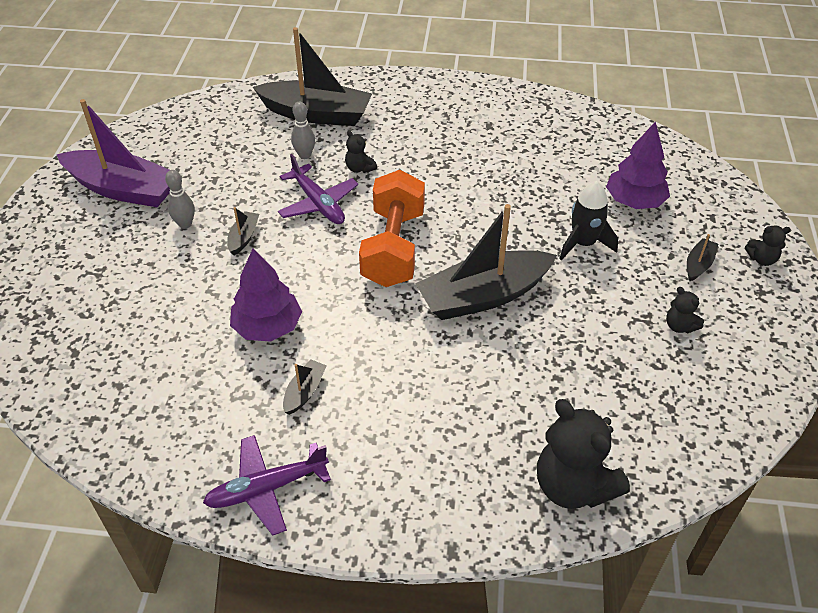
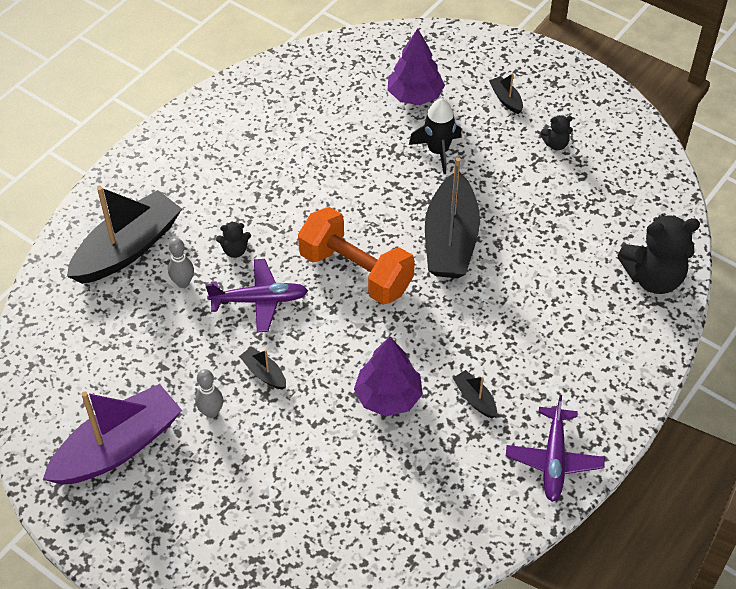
camera: 60 degrees left, 5 degrees up
(761, 259) = (524, 63): black teddy bear -> none

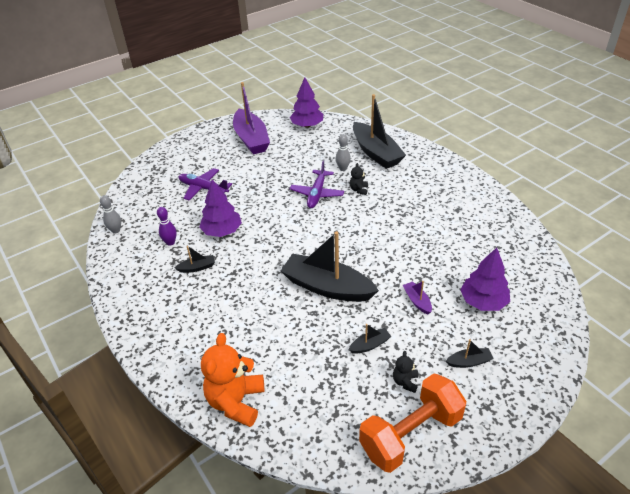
camera: 110 degrees right, 10 degrees down
(54, 369) = (307, 125): none -> purple tree
(211, 412) = (253, 168): grey bowling pin -> grey bowling pin (116, 230)
(264, 373) = (266, 188): black boat -> black boat (370, 345)
(356, 272) = (320, 236): orange dumbbell -> orange dumbbell (410, 434)
(437, 458) = (170, 242): none -> purple bowling pin
(438, 151) = (417, 301): black rocket -> purple boat
(554, 459) = (133, 292): purple plane -> purple plane (203, 188)
(653, 278) = (236, 402): black teddy bear -> orange teddy bear

